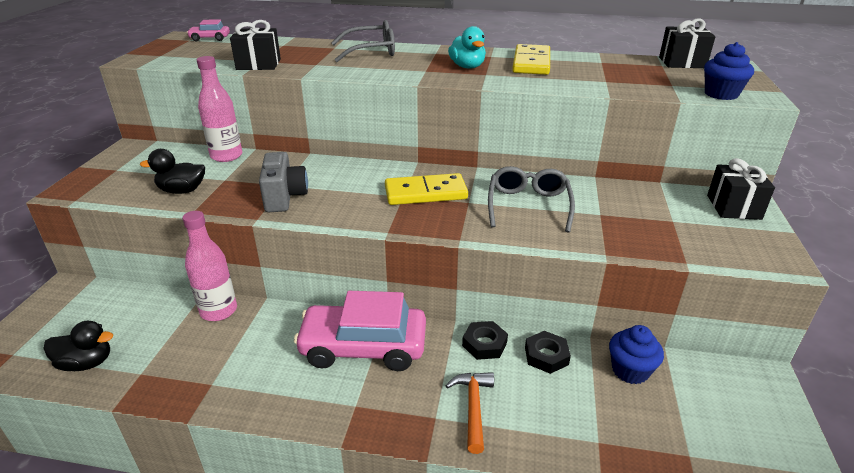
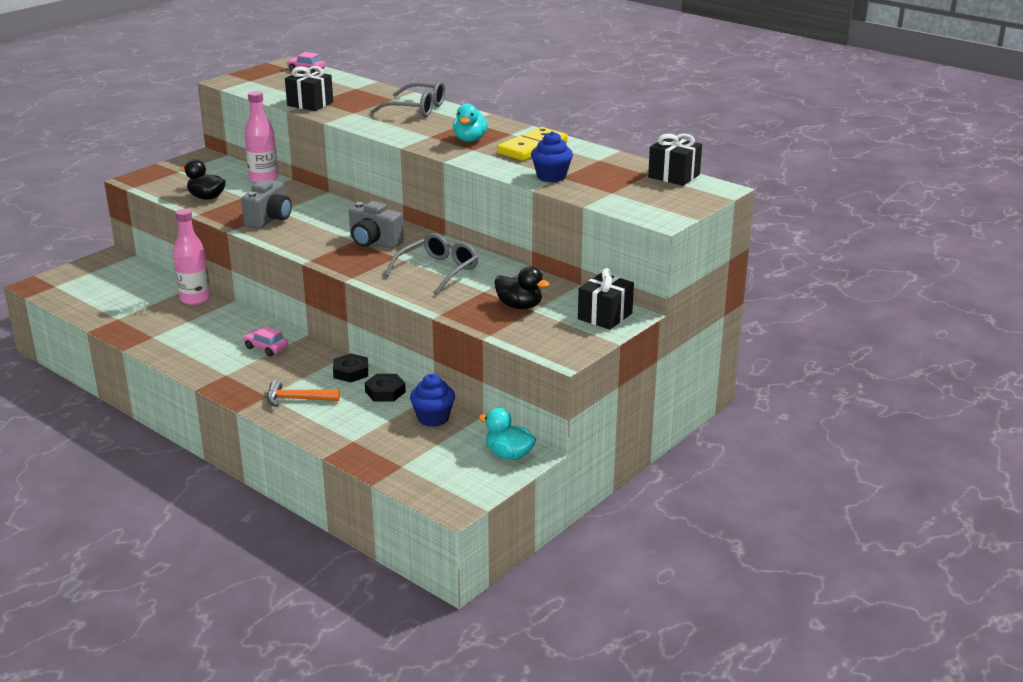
camera: 30 degrees right, 5 degrees down
(86, 363) = (92, 303): black duck -> black duck (519, 306)
(363, 347) = (266, 348): pink car -> pink car, size x0.44
(425, 193) = (374, 242): yellow domino -> grey camera
(473, 407) = (297, 399): orange hammer -> orange hammer turned 120 degrees counterclockwise
(721, 94) = (634, 209): blue cupcake -> blue cupcake (551, 177)
(751, 386) = (509, 455): none -> turquoise duck

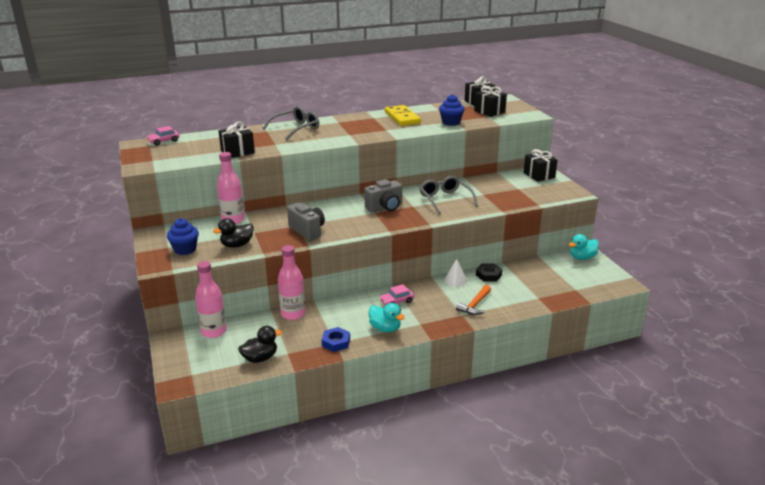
camera: 60 degrees left, 0 degrees up
(134, 272) = (213, 331): none -> pink bottle
(154, 337) = (336, 342): none -> blue nut
(351, 372) = (455, 280): black nut -> white cone
(433, 418) = (529, 268): blue cupcake -> blue cupcake (185, 249)
(470, 140) = (370, 127): turquoise duck -> turquoise duck (385, 328)
(519, 306) = (510, 190): black duck -> black duck (260, 358)
(636, 190) = (489, 111): none -> black gift

